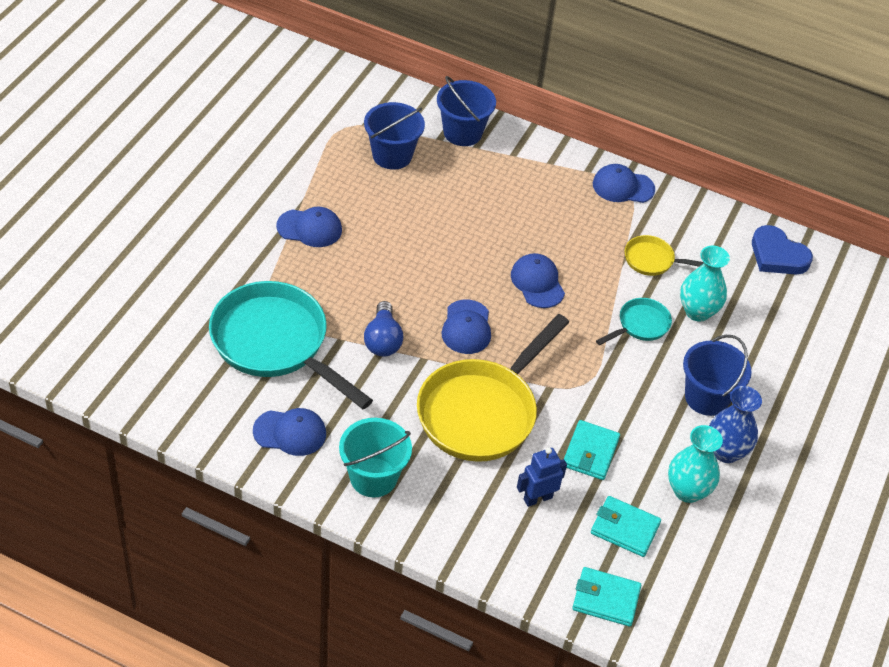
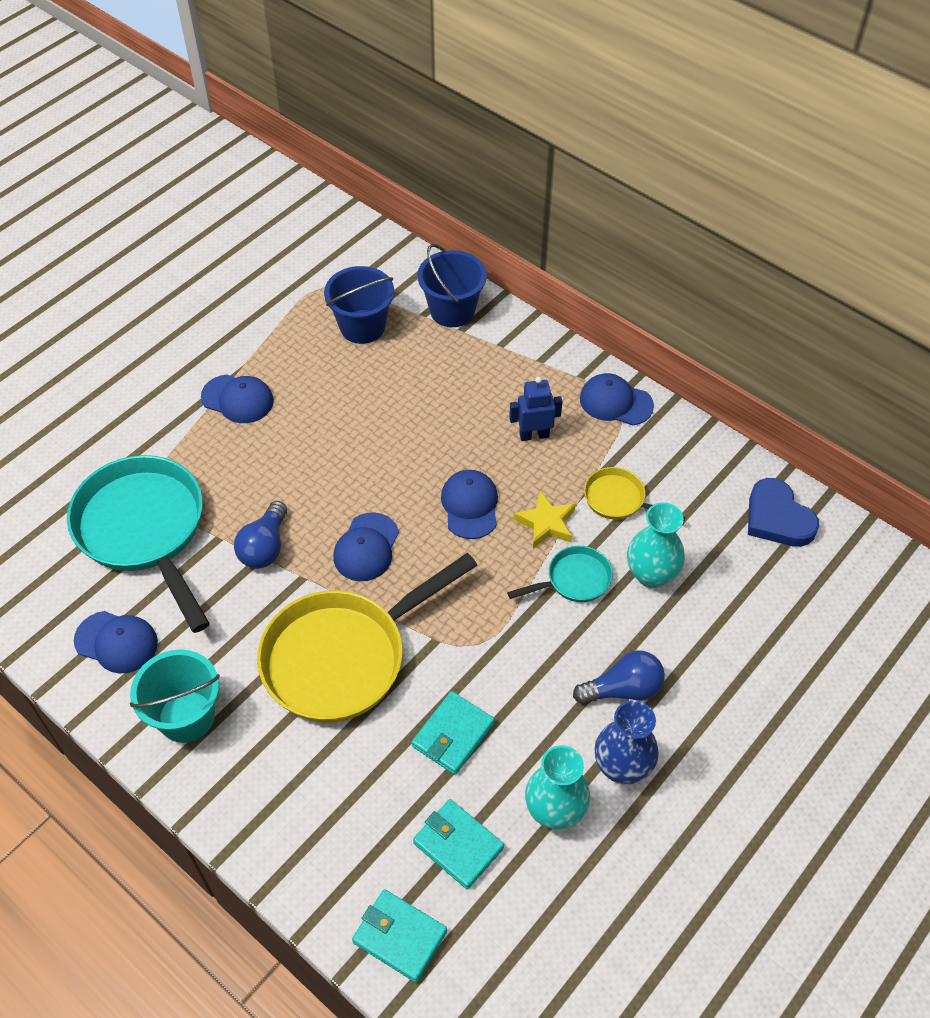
camera: 20 degrees right, 5 degrees up
(537, 498) = (367, 782): blue robot -> blue robot (534, 435)
(603, 286) = (546, 523): none -> yellow star
(706, 397) = (623, 689): blue bucket -> blue light bulb

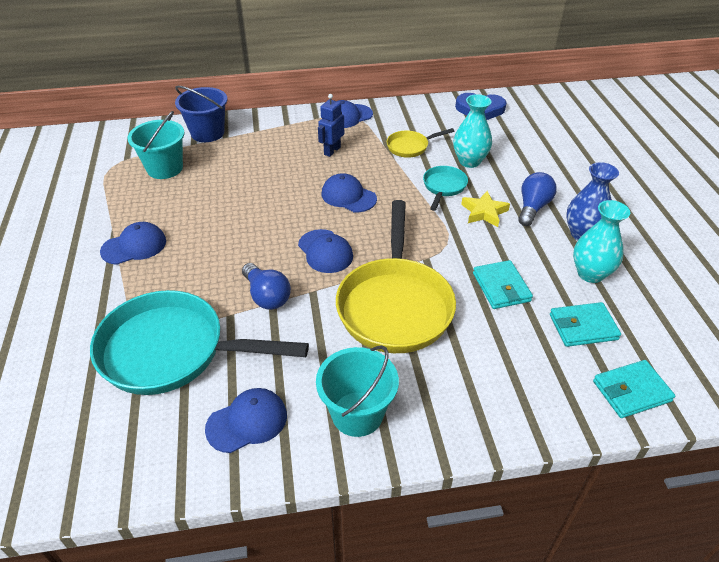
camera: 50 degrees left, 10 degrees down
(362, 327) = (165, 168): blue bucket -> turquoise bucket
(546, 523) = (395, 177): yellow star -> yellow star (484, 212)

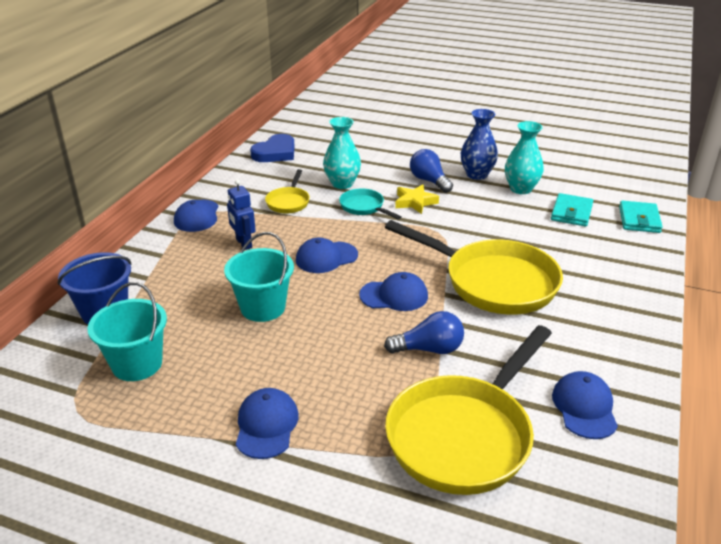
camera: 60 degrees left, 10 degrees down
(172, 351) = (464, 435): turquoise pan -> yellow pan
(357, 414) = (604, 342): turquoise bucket -> turquoise bucket (263, 307)
(501, 287) = (508, 228): turquoise wallet -> none

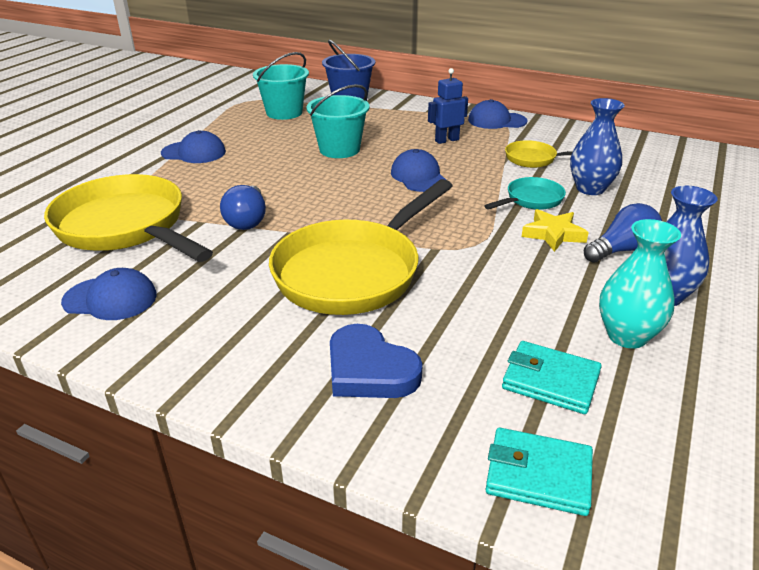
camera: 95 degrees right, 0 degrees up
(275, 153) = (658, 152): blue heart -> blue heart (369, 369)
(342, 184) = (590, 189): turquoise vase -> blue vase
(394, 295) = (342, 208): blue cap -> none

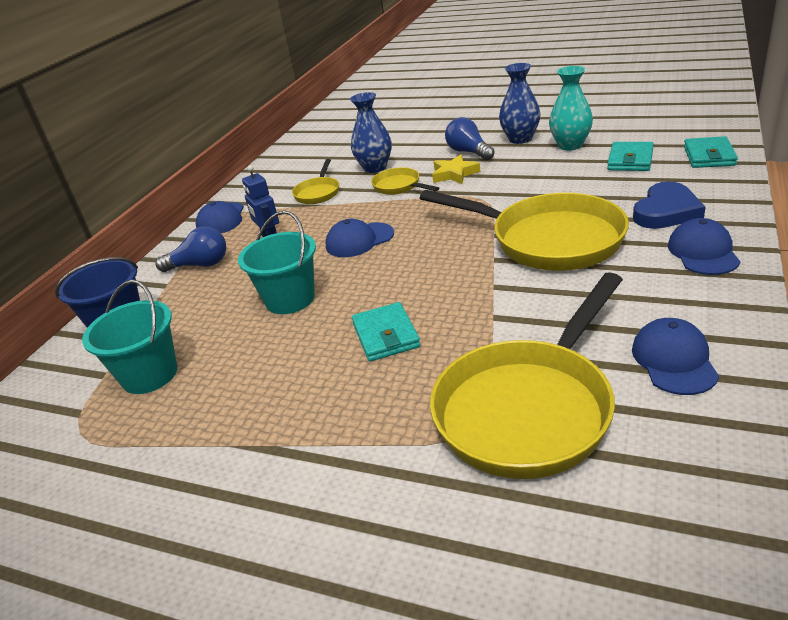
camera: 90 degrees left, 0 degrees up
(194, 152) = (293, 424): blue cap -> blue cap (703, 252)
(247, 220) = (480, 319): blue light bulb -> blue light bulb (200, 265)
(259, 182) = (386, 335): none -> turquoise wallet
(531, 200) = (399, 186): turquoise pan -> yellow pan

